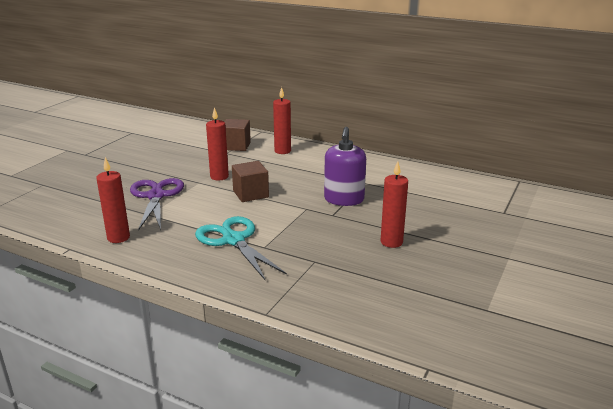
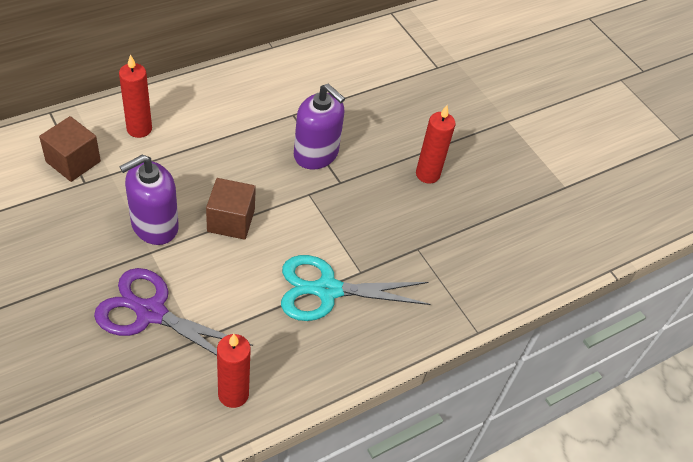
camera: 65 degrees left, 25 degrees up
(219, 177) = (154, 225): red candle -> purple soap dispenser

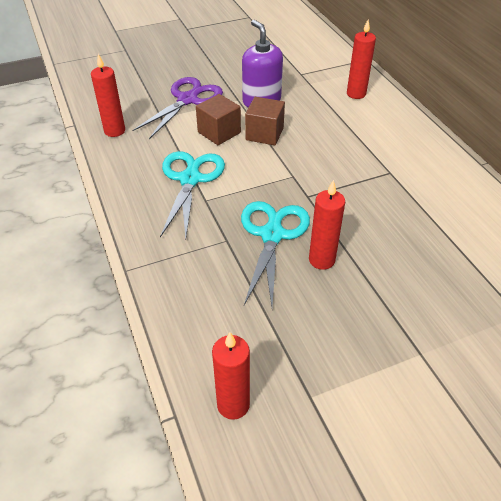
camera: 105 degrees right, 5 degrees down
(73, 161) = (320, 69): brown cube -> brown cube (219, 132)
(316, 154) = (341, 183): purple soap dispenser -> none
(403, 211) = (272, 235): none -> turquoise scissors
(588, 233) = (233, 405): none -> red candle

